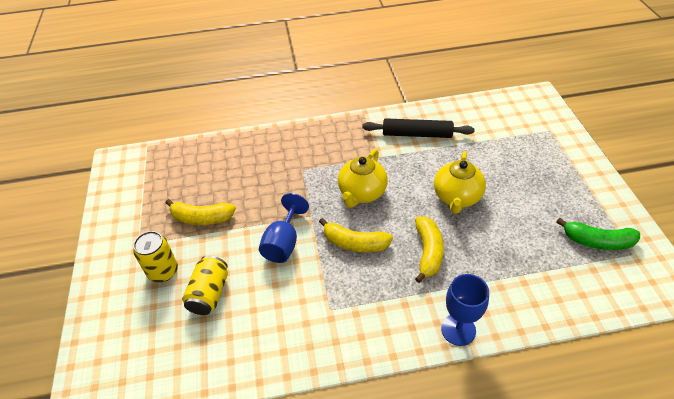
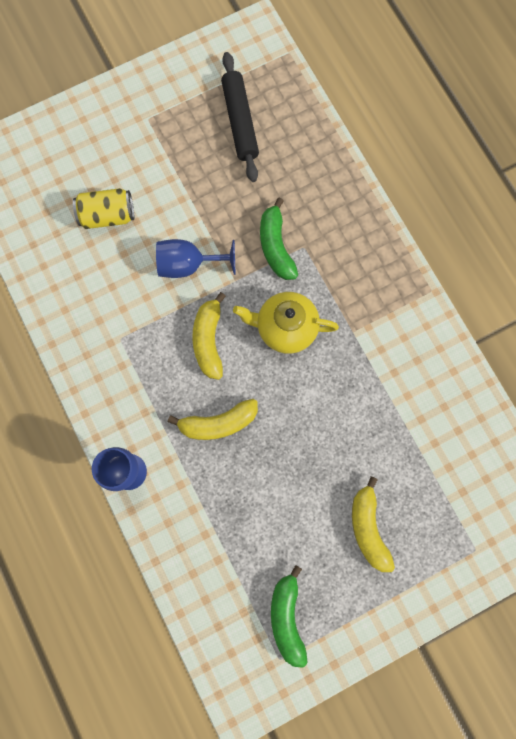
camera: 70 degrees right, 30 degrees up
(163, 271) = (121, 159): yellow can -> none
(201, 218) = (198, 165): yellow banana -> yellow banana (368, 528)
(294, 185) = (275, 246): none -> green banana
(417, 134) = (411, 370): black rolling pin -> black rolling pin (240, 121)
(457, 197) = (310, 442): yellow teapot -> none

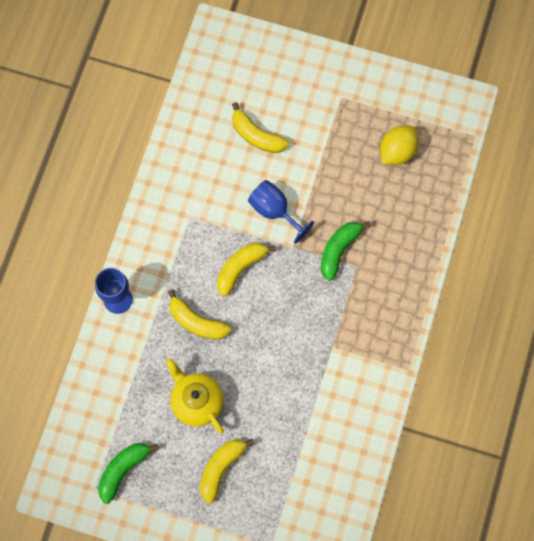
camera: 45 degrees right, 5 degrees down
(107, 216) = (256, 136): yellow can -> yellow banana
(240, 121) = (397, 152): black rolling pin -> yellow lemon
(285, 328) = (293, 304): yellow teapot -> yellow teapot (196, 401)

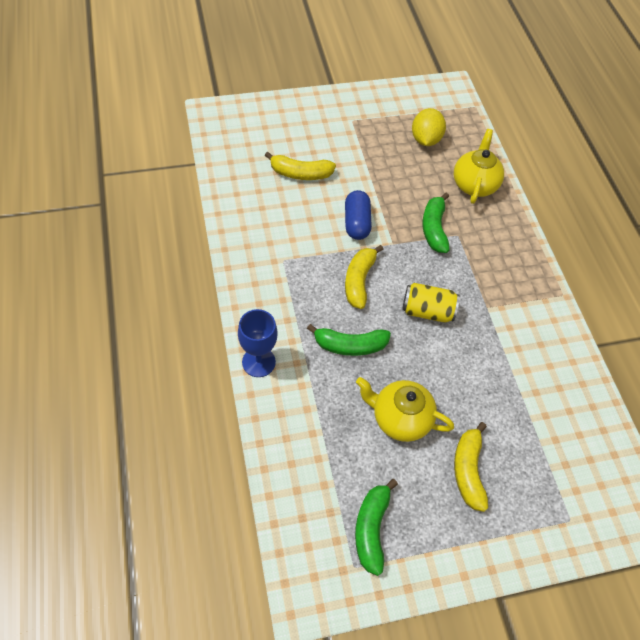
camera: 35 degrees left, 15 degrees down
(196, 322) = (349, 345): yellow banana -> green banana
(274, 211) = (356, 223): blue goblet -> blue capsule
(279, 324) = (427, 311): none -> yellow can
(409, 222) = (474, 184): none -> yellow teapot

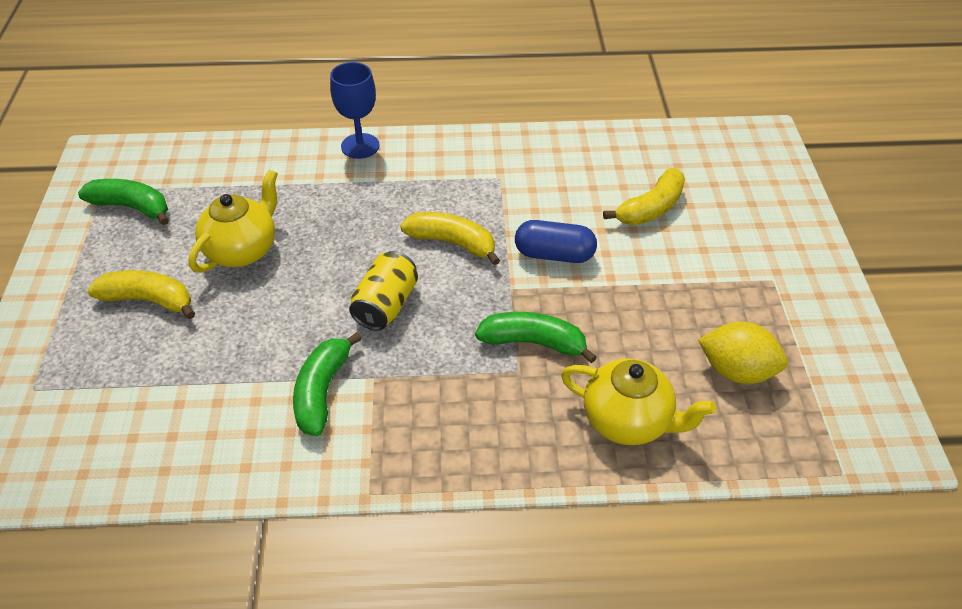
camera: 105 degrees right, 10 degrees down
(300, 173) = (651, 208): yellow banana -> yellow banana turned 150 degrees counterclockwise
(349, 345) = (357, 220): green banana -> green banana (322, 391)

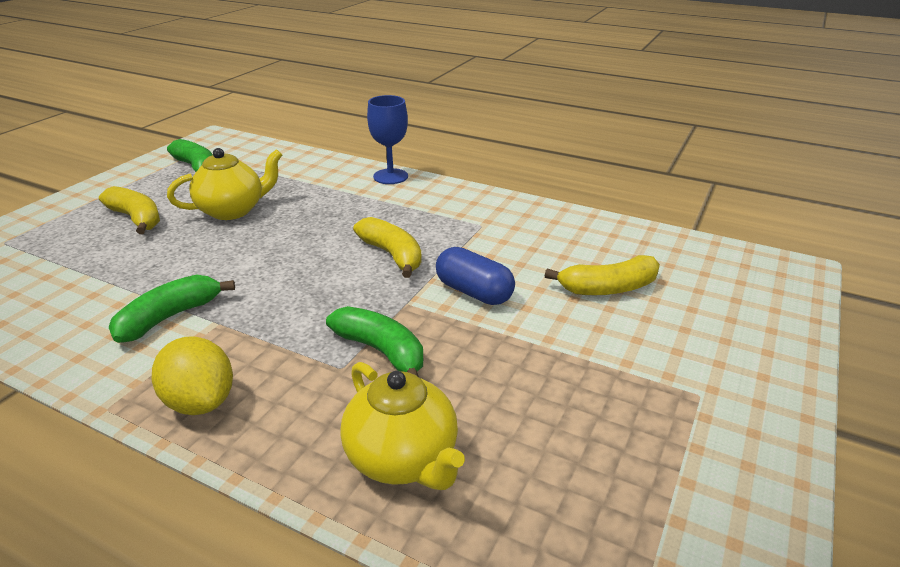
camera: 30 degrees right, 15 degrees down
(386, 305) = (289, 278): yellow can -> none
(736, 371) = (576, 465): yellow lemon -> yellow lemon (200, 402)

